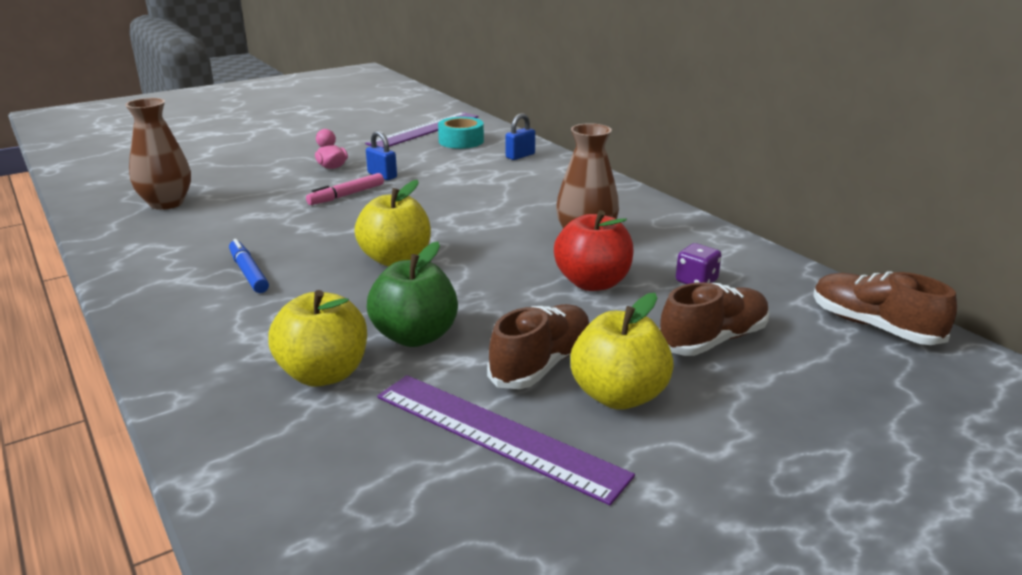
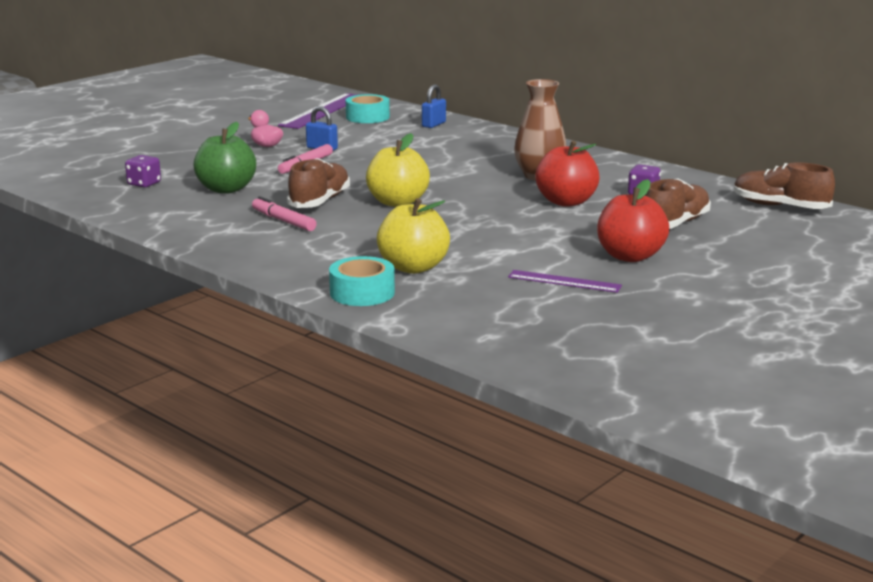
camera: 15 degrees left, 5 degrees down
(166, 203) = (144, 184): brown vase -> purple dice
(221, 413) = (362, 293): none -> turquoise tape
(248, 273) = (283, 221): blue marker -> pink marker
(415, 336) = (459, 242): green apple -> green apple (226, 189)
(497, 434) = (564, 281): purple ruler -> purple ruler, size x0.57
(541, 364) = (565, 247): brown shoe -> brown shoe (320, 201)
(618, 396) = (630, 256): yellow apple -> red apple

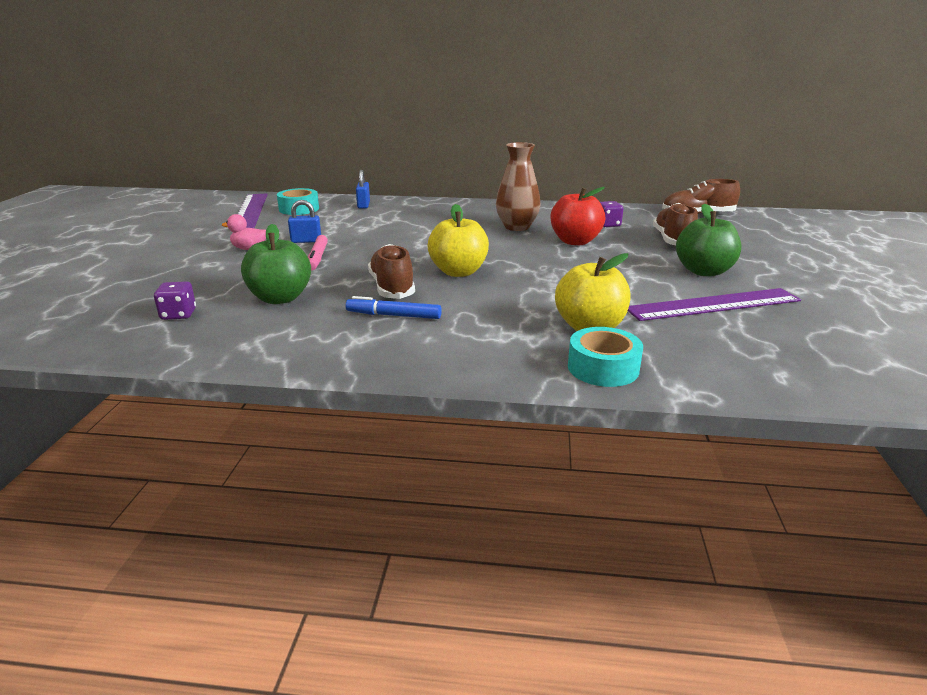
camera: 35 degrees left, 5 degrees up
(283, 221) = (393, 315): pink marker -> blue marker
(564, 281) = (713, 304): purple ruler -> purple ruler, size x1.76
(630, 256) = (704, 271): red apple -> green apple

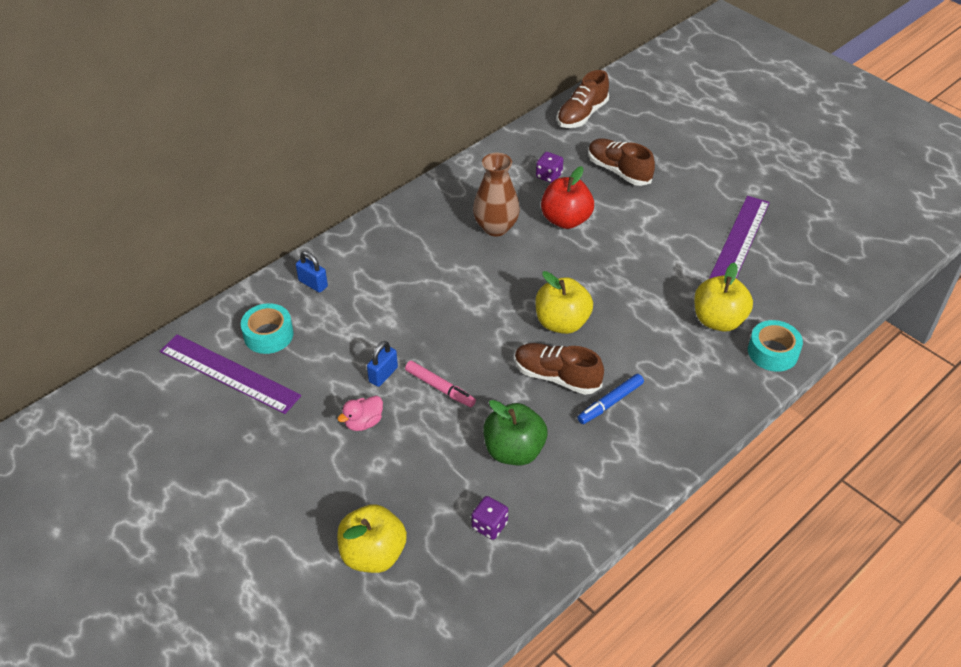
camera: 50 degrees left, 20 degrees up
(110, 287) = (373, 554): none -> yellow apple
(704, 271) = (687, 203): green apple -> none

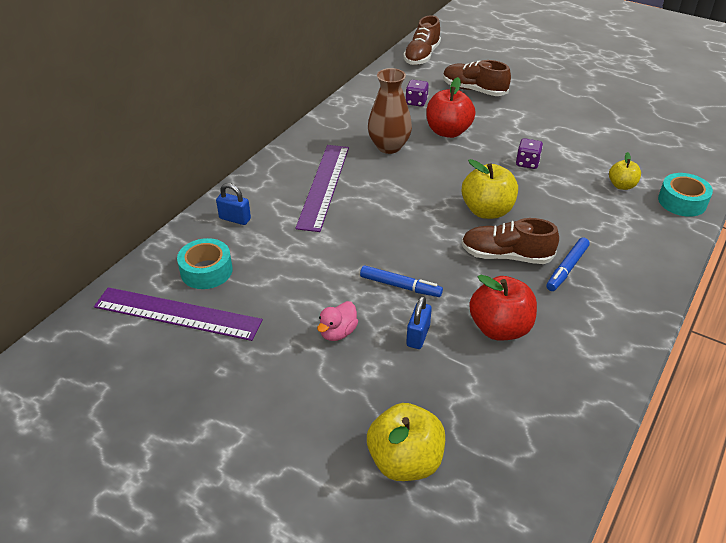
camera: 15 degrees left, 5 degrees down
(383, 375) = (339, 285): blue padlock -> blue padlock (418, 336)
(440, 388) = (400, 286): pink marker -> blue marker
(489, 525) = (512, 404): purple dice -> purple dice (527, 163)
(514, 451) = (500, 328): green apple -> red apple
(718, 320) = (621, 185): yellow apple -> yellow apple, size x0.58
(738, 242) = (602, 125): purple ruler -> purple ruler (323, 186)

